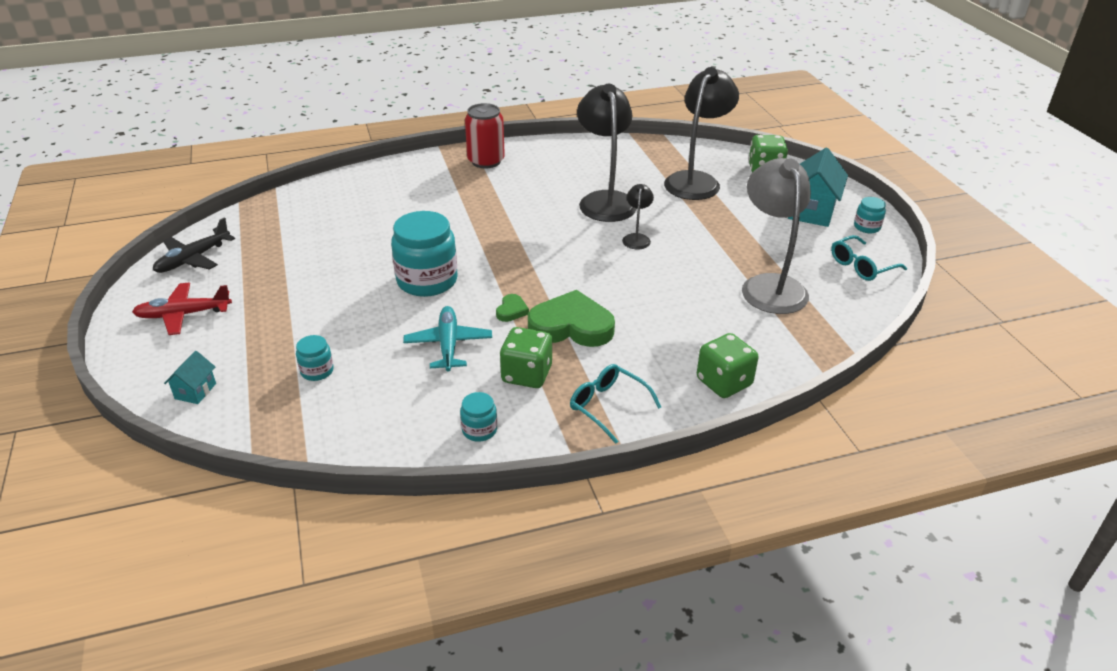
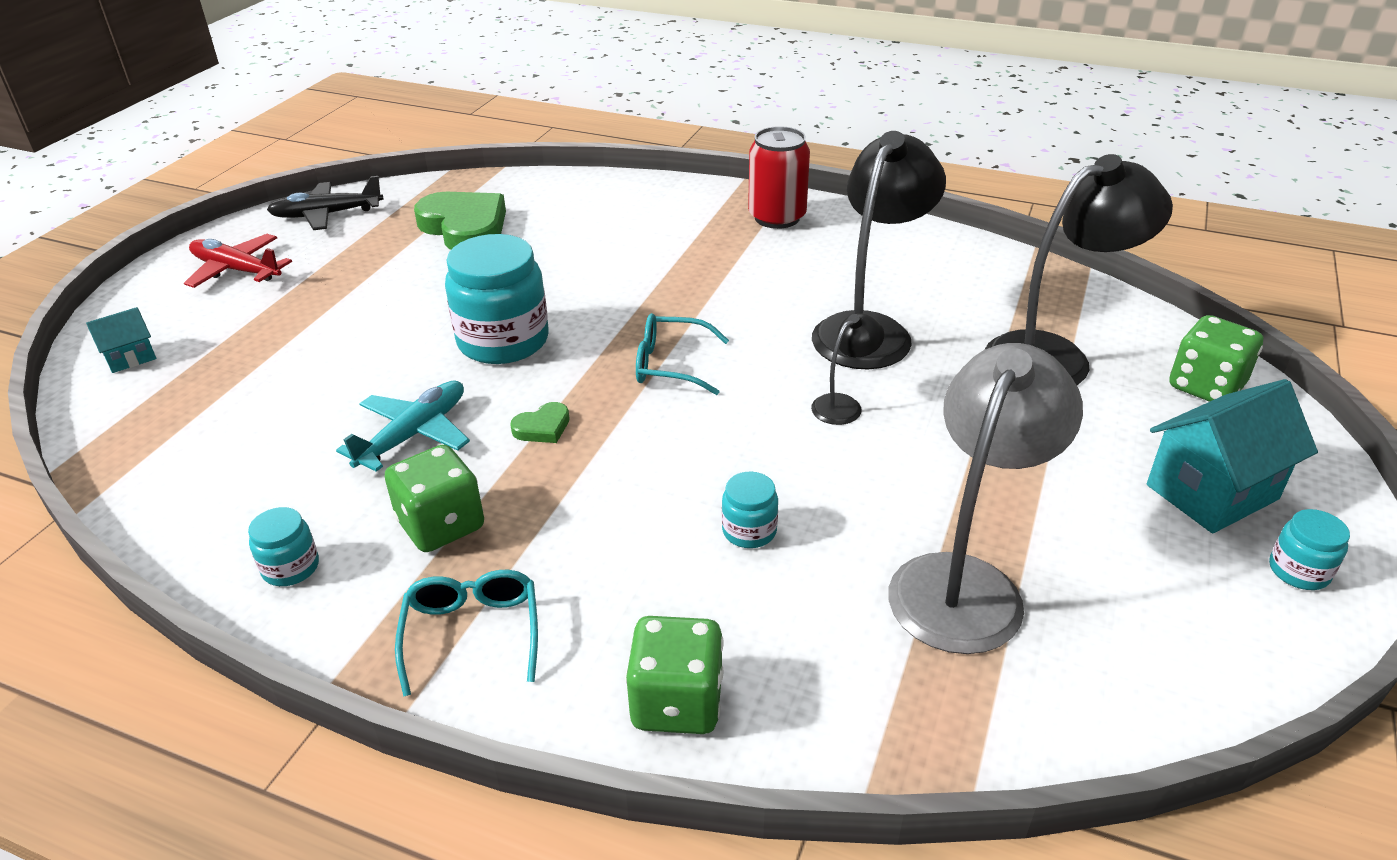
camera: 40 degrees right, 0 degrees up
(317, 371) = (251, 394): turquoise jar -> turquoise jar (749, 531)
(571, 326) = (584, 488): green heart -> green heart (465, 227)
(861, 266) = (1193, 638): turquoise glasses -> turquoise glasses (670, 365)

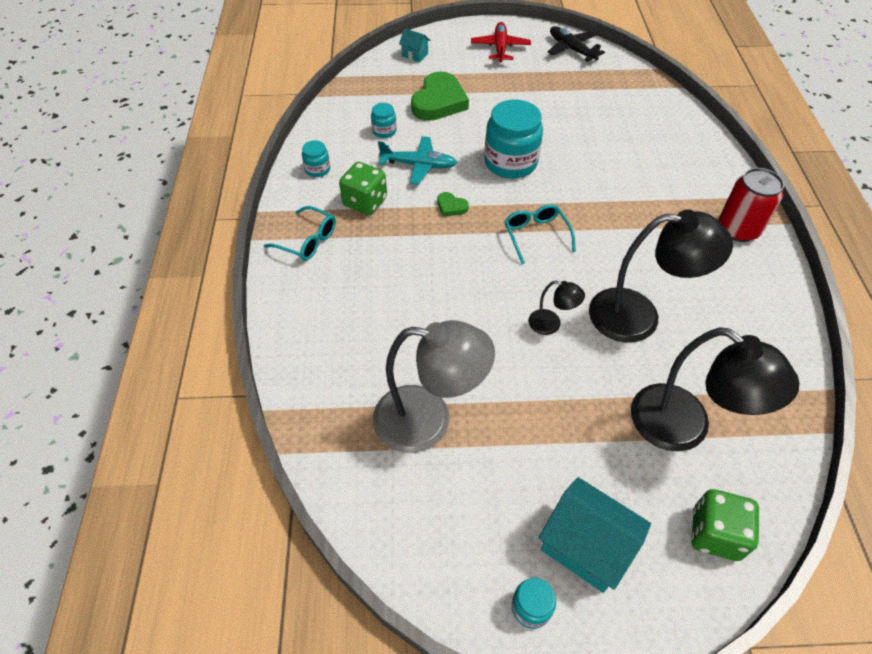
camera: 65 degrees right, 15 degrees up
(465, 227) = (603, 102): green heart -> green heart (439, 102)
(472, 633) = (308, 241): turquoise glasses -> turquoise glasses turned 60 degrees clockwise
(677, 702) = (298, 324): green dice -> none
(749, 531) = (420, 314): turquoise jar -> turquoise jar (384, 131)

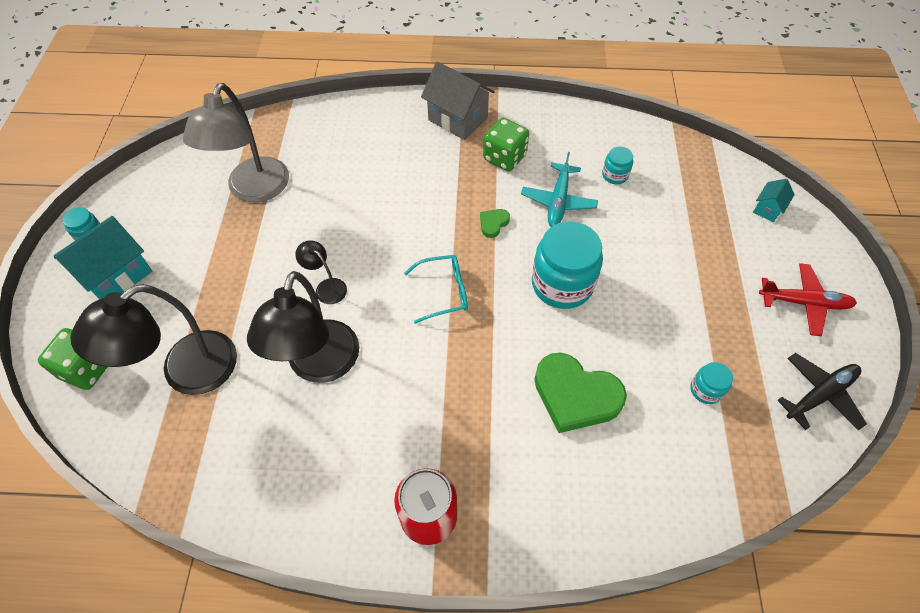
camera: 95 degrees right, 5 degrees up
(308, 241) = (458, 119): turquoise glasses -> grey house
(317, 169) = (553, 124): turquoise jar -> turquoise jar (706, 390)
(439, 102) = (672, 226): green heart -> green heart (575, 395)
(551, 324) = (326, 287): black lamp -> black lamp turned 105 degrees clockwise

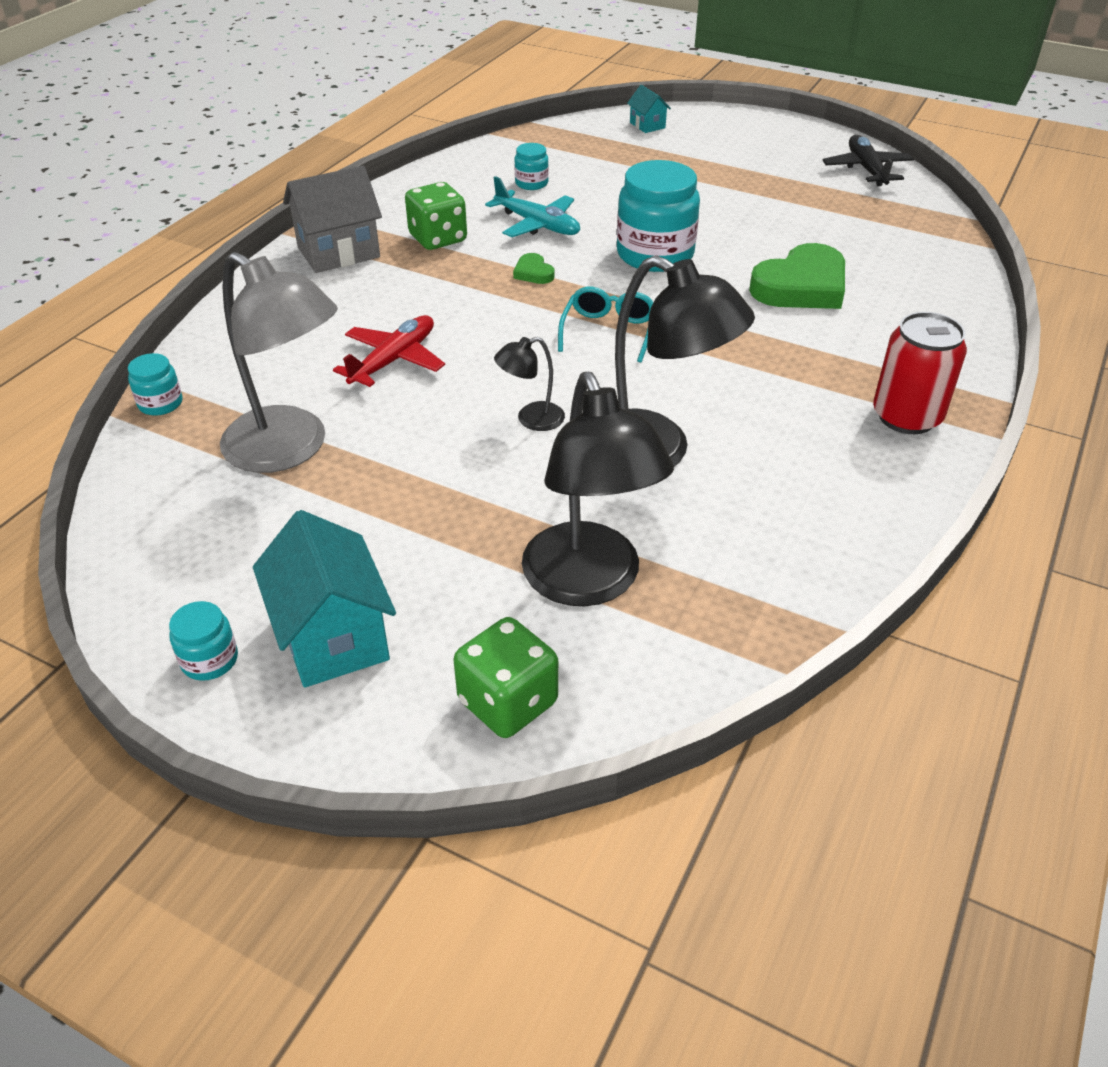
camera: 65 degrees left, 15 degrees down
(706, 390) = (833, 217): turquoise jar -> turquoise jar (160, 403)
(803, 303) = (766, 145): red plane -> red plane (393, 360)

